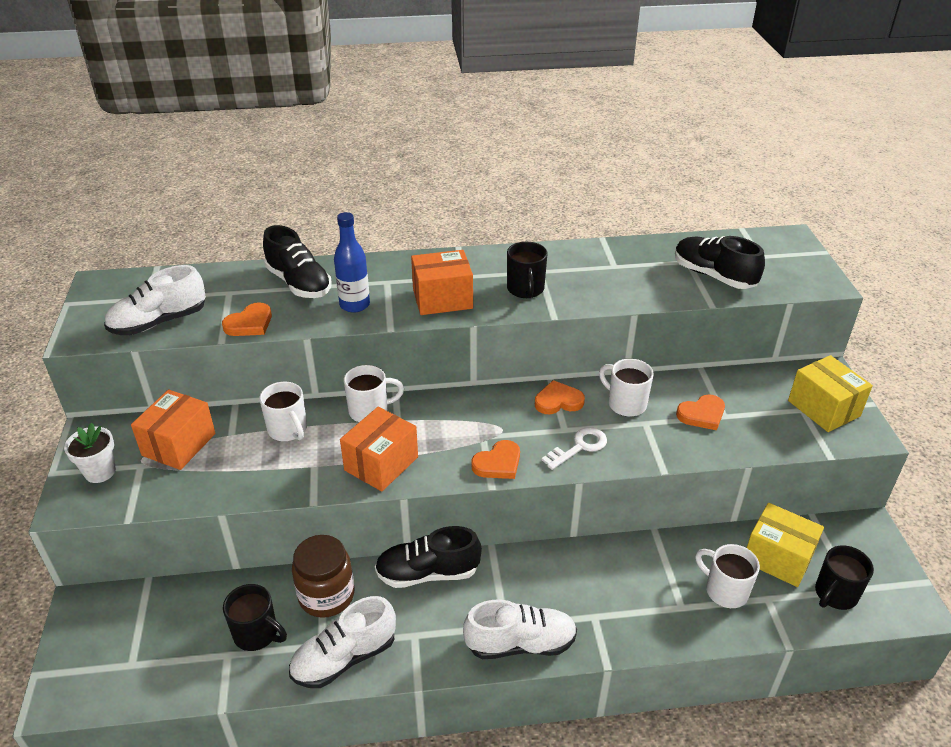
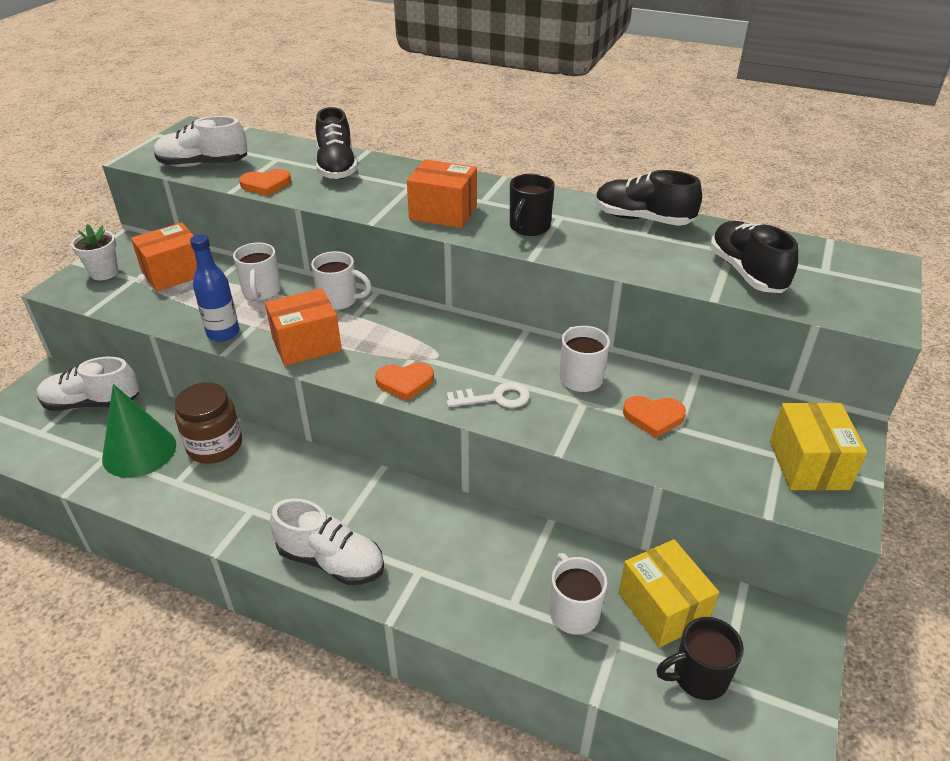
camera: 30 degrees right, 0 degrees up
(257, 634) = (139, 451): black mug -> green cone
(344, 658) = (182, 501): white shoe -> white shoe (92, 403)
(354, 305) = (363, 195): blue bottle -> blue bottle (223, 333)
(428, 573) = (309, 465): black shoe -> black shoe (642, 219)
(558, 401) = (514, 351): orange heart -> none

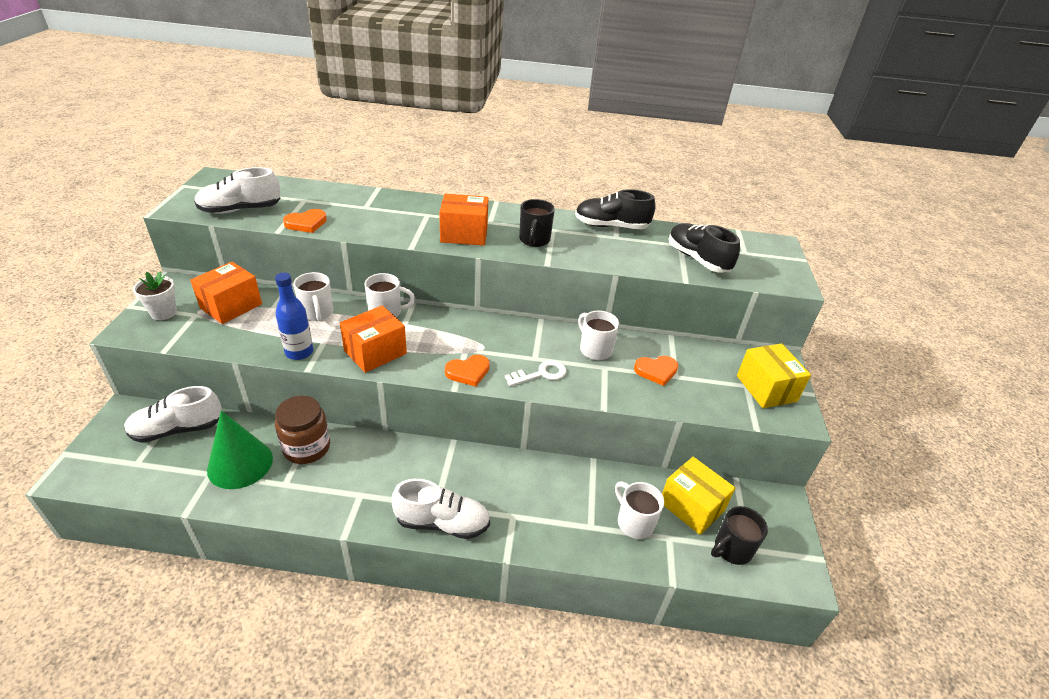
camera: 20 degrees left, 0 degrees up
(337, 167) = (359, 203): black shoe -> none

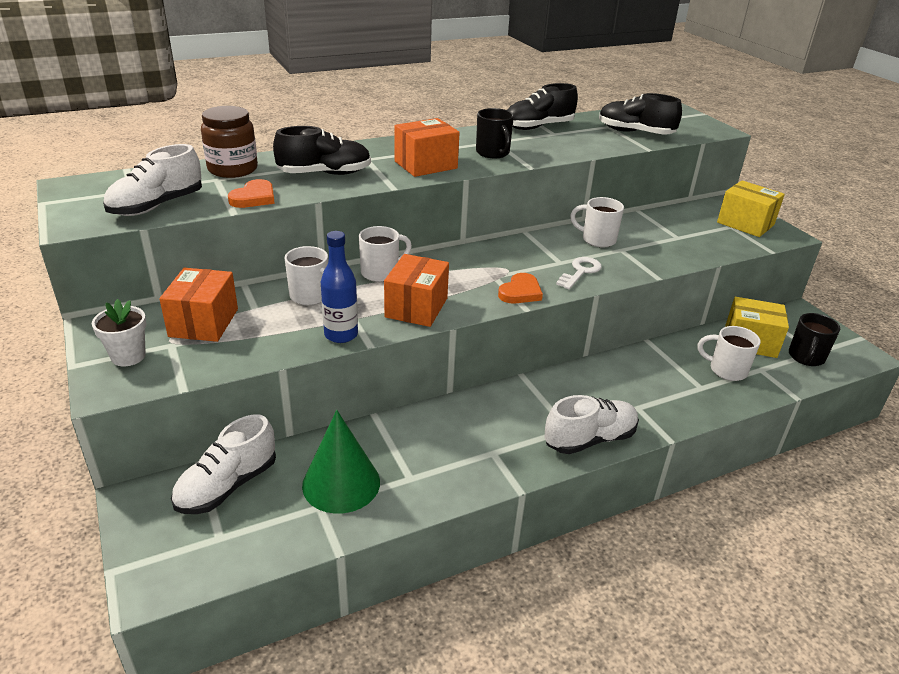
camera: 30 degrees left, 5 degrees down
(307, 447) = (393, 439): brown jar -> brown jar (233, 169)
(380, 218) = (325, 174): none -> black shoe
(656, 371) = (660, 239): orange heart -> none

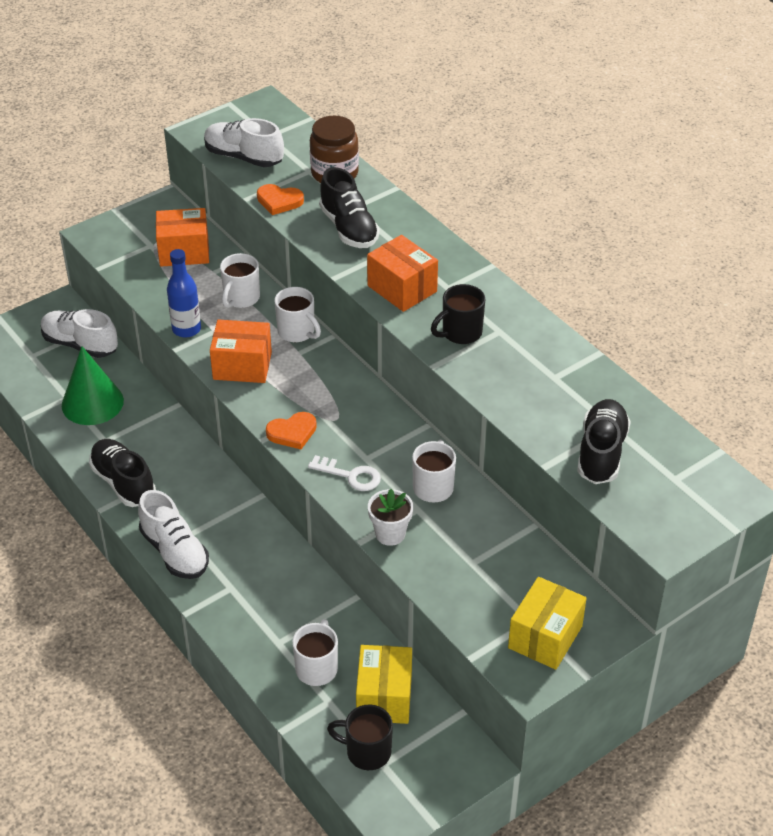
camera: 80 degrees right, 10 degrees up
(128, 356) = (131, 230): white flower pot -> white flower pot (390, 534)
(520, 292) = (292, 432): orange heart -> orange heart turned 45 degrees counterclockwise
(538, 127) = (570, 362): black shoe -> black shoe (123, 483)

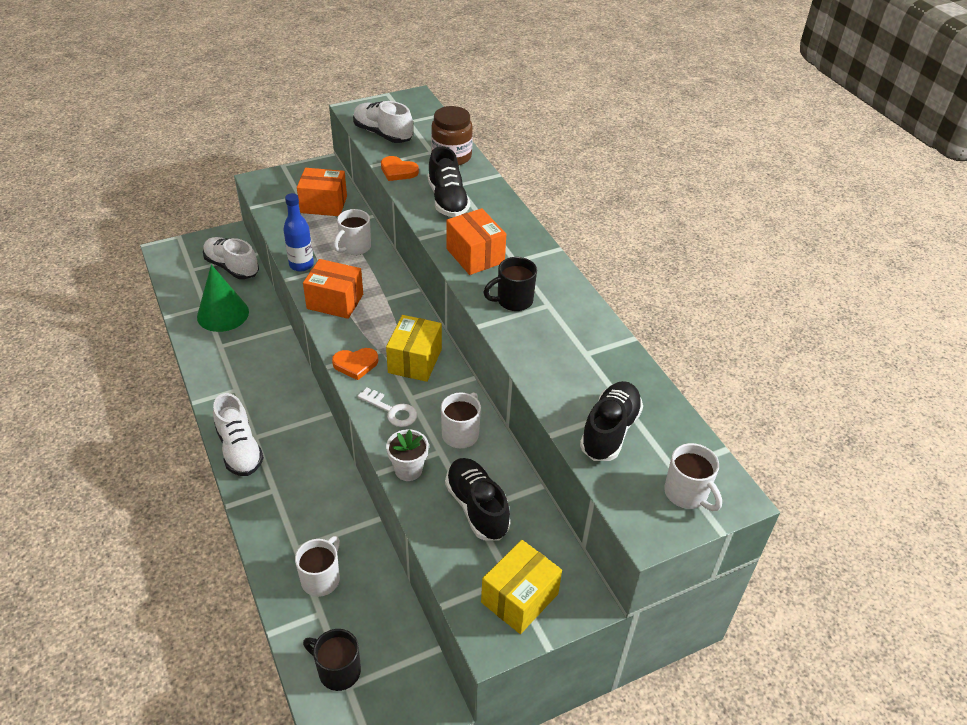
camera: 10 degrees right, 0 degrees up
(123, 483) = (221, 383): black shoe -> black shoe (477, 507)
(297, 332) = (390, 281): white mug -> white mug (687, 494)
(384, 697) = (371, 619): yellow box -> yellow box (415, 361)

